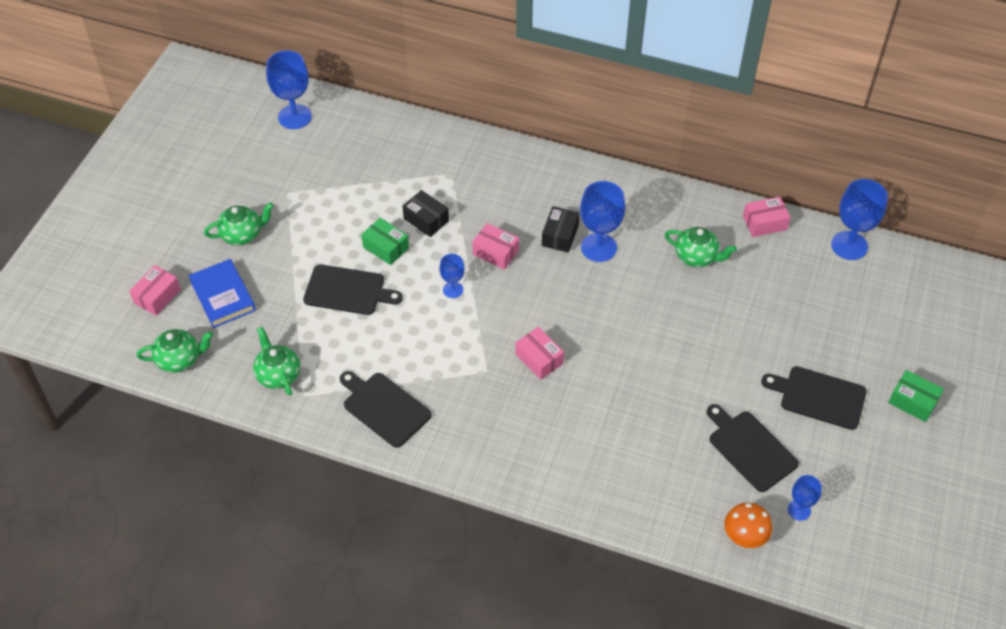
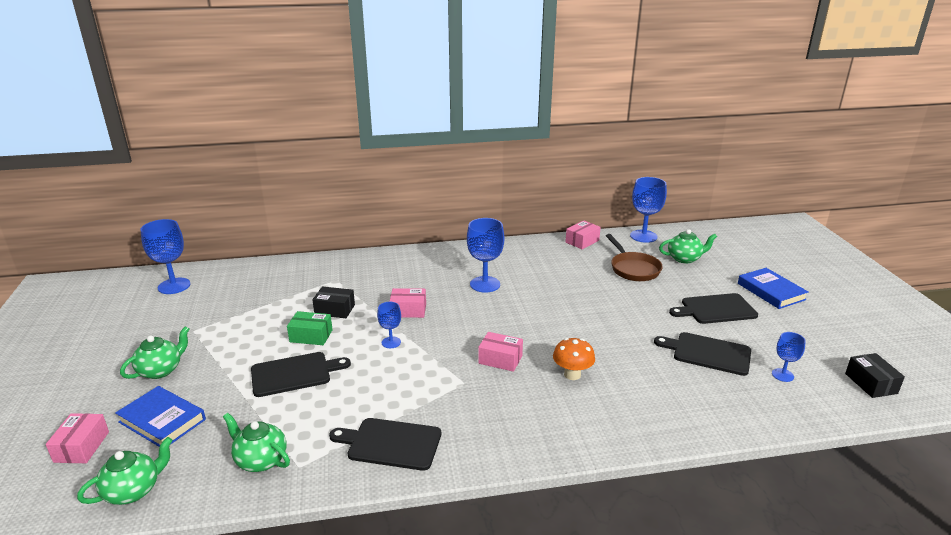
camera: 30 degrees left, 25 degrees down
(560, 235) = (450, 287): black box -> black box (871, 383)
(697, 257) = (557, 268): green teapot -> green teapot (685, 258)
(744, 537) = (769, 408): orange mushroom -> orange mushroom (572, 374)
(784, 295) = (633, 269): none -> brown pan
(913, 401) = (771, 291): green box -> blue book

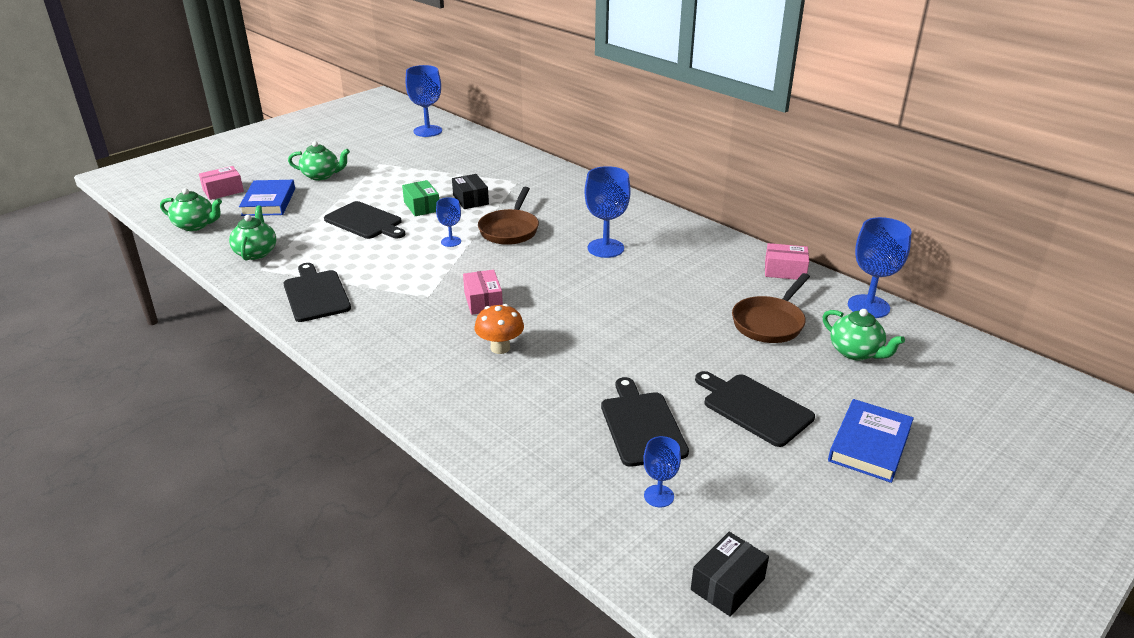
camera: 55 degrees right, 5 degrees up
(408, 310) = (510, 230): pink box -> brown pan

